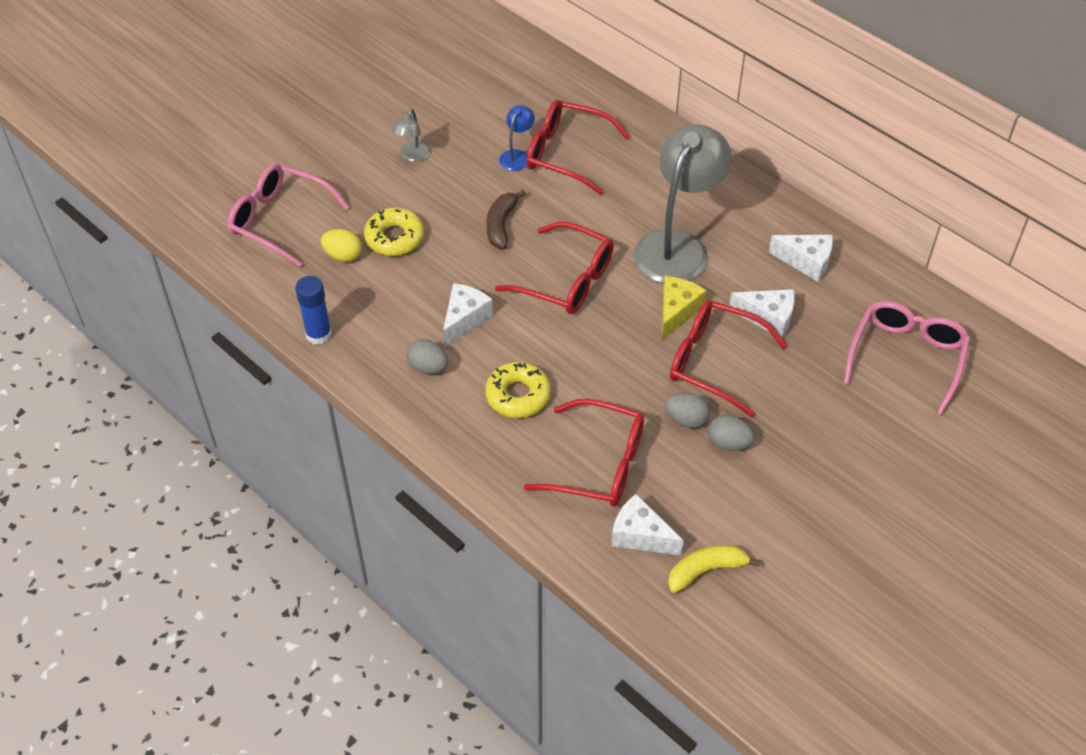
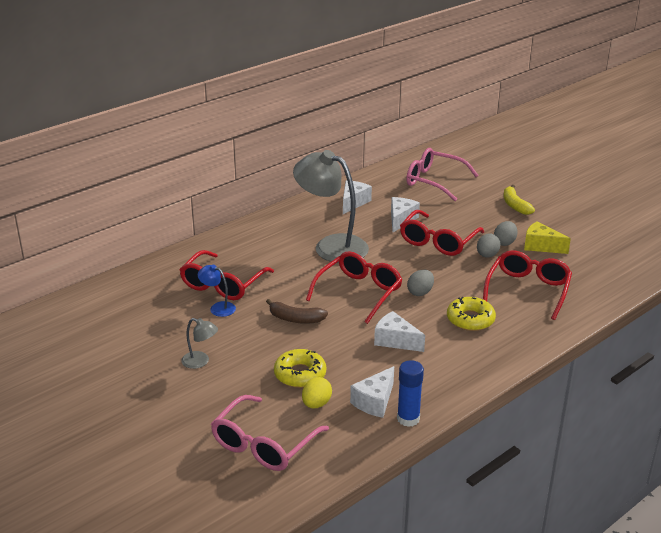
camera: 85 degrees left, 20 degrees down
(428, 367) = (444, 360): grey egg -> grey egg (420, 292)
(640, 535) = (581, 279): white cheese -> white cheese (374, 401)
(677, 312) = (393, 251): yellow cheese -> yellow cheese (541, 246)
(706, 570) = (602, 258): yellow banana -> yellow banana (515, 205)

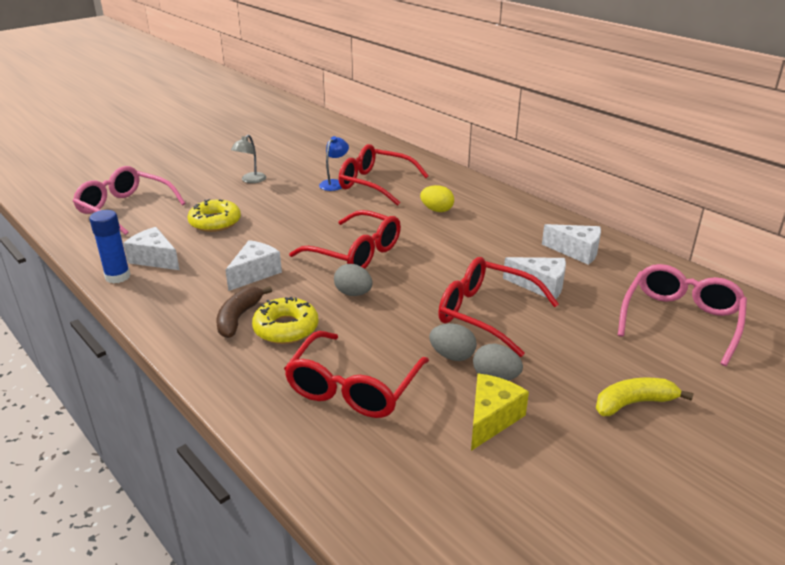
camera: 90 degrees right, 0 degrees up
(295, 319) = (308, 219): brown banana -> brown banana (238, 318)
(316, 404) = (166, 230): yellow egg -> yellow egg (437, 210)
(331, 246) = (459, 237): grey lamp -> none
(528, 290) = (353, 387): red glasses -> red glasses turned 90 degrees clockwise

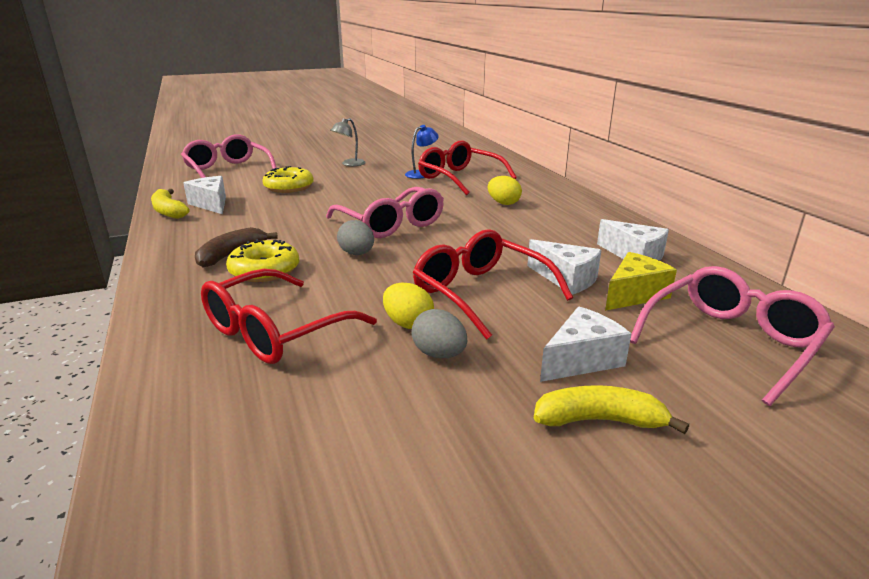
camera: 20 degrees right, 5 degrees down
(117, 277) = (168, 211): blue glue stick -> yellow banana
(255, 273) = (282, 225): white cheese -> white cheese (581, 360)
(356, 253) = (391, 224): red glasses -> pink glasses
(452, 356) = (408, 324): grey egg -> yellow egg
(491, 419) = (397, 395): yellow cheese -> yellow cheese (634, 294)

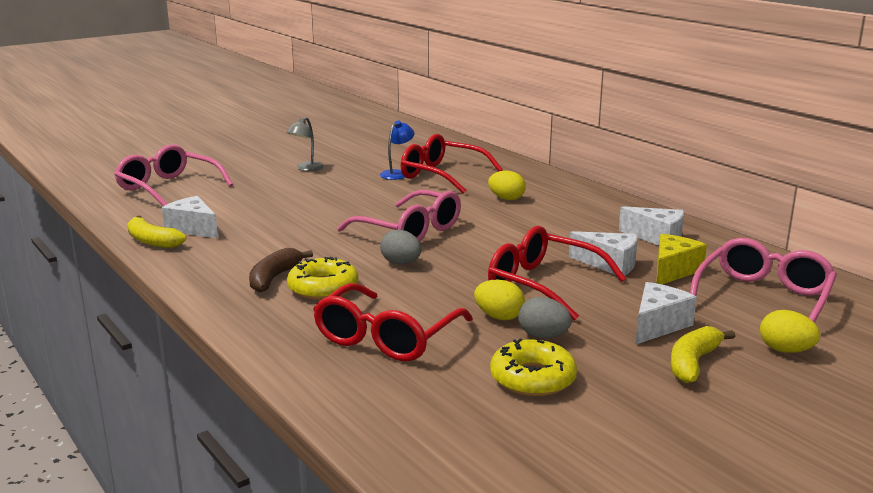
camera: 15 degrees left, 5 degrees down
(289, 187) = (262, 201): yellow donut -> yellow donut (532, 378)
(599, 420) = (693, 363): yellow banana -> yellow banana turned 45 degrees counterclockwise
(734, 422) = (785, 350): none -> yellow egg

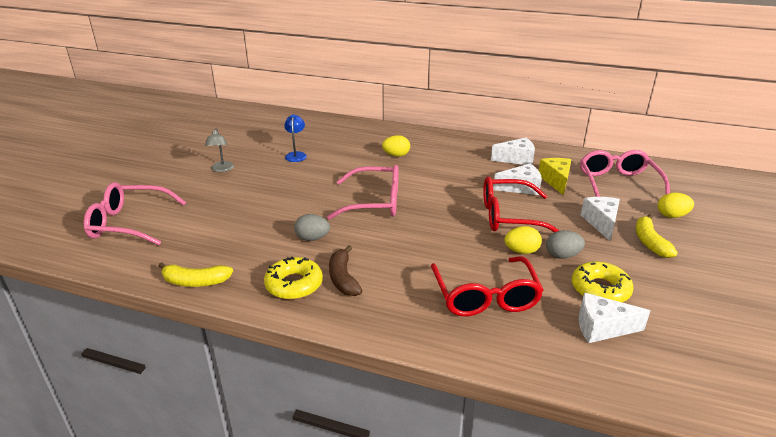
camera: 35 degrees left, 10 degrees up
(193, 229) = (212, 257): white cheese -> white cheese (602, 328)
(323, 288) = (389, 273): yellow donut -> yellow donut (294, 284)
(401, 263) = (407, 231): grey egg -> grey egg (312, 238)
(442, 175) = (328, 147): red glasses -> none

